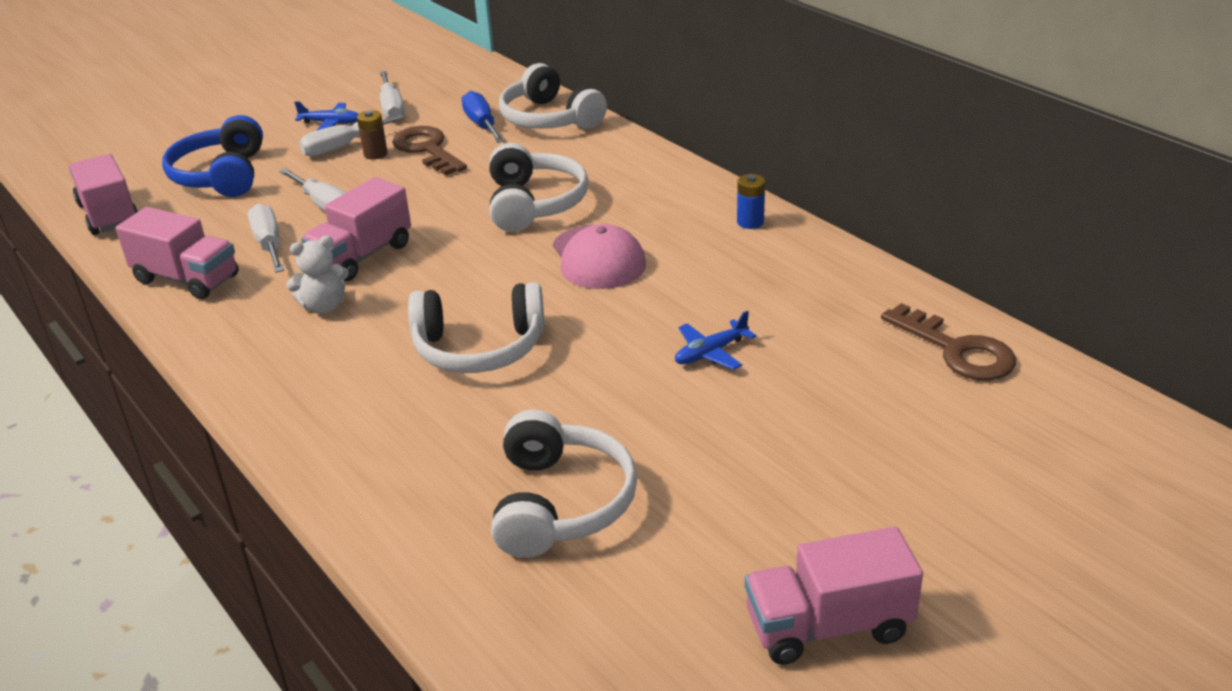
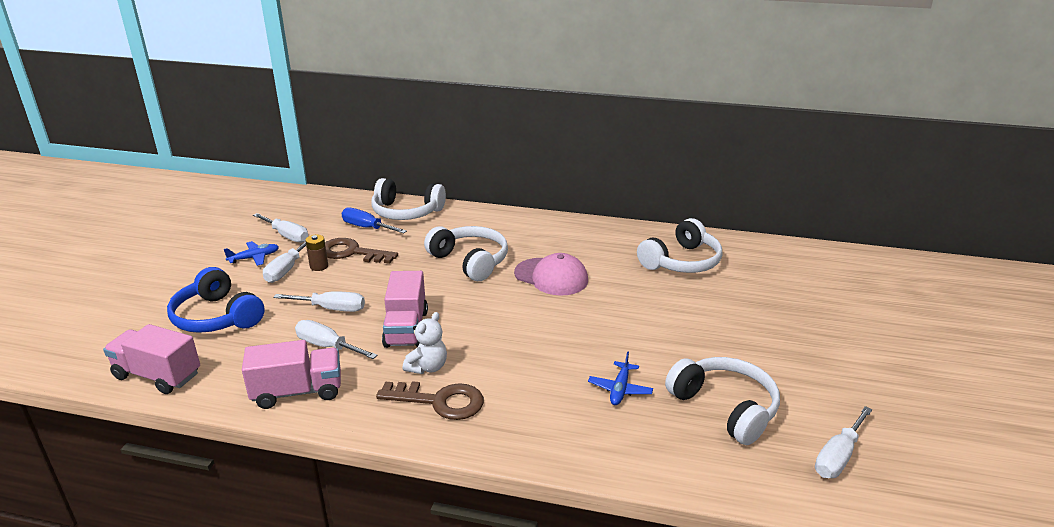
camera: 40 degrees left, 5 degrees down
(479, 348) = (560, 350): white headphones -> white headphones (681, 261)
(604, 632) = (838, 456): none -> white screwdriver
(711, 353) = (679, 302): blue plane -> blue plane (620, 389)
(750, 222) = (601, 231): blue battery -> none
(828, 626) = (911, 400): pink truck -> none
(957, 350) = (776, 257): brown key -> brown key (440, 401)

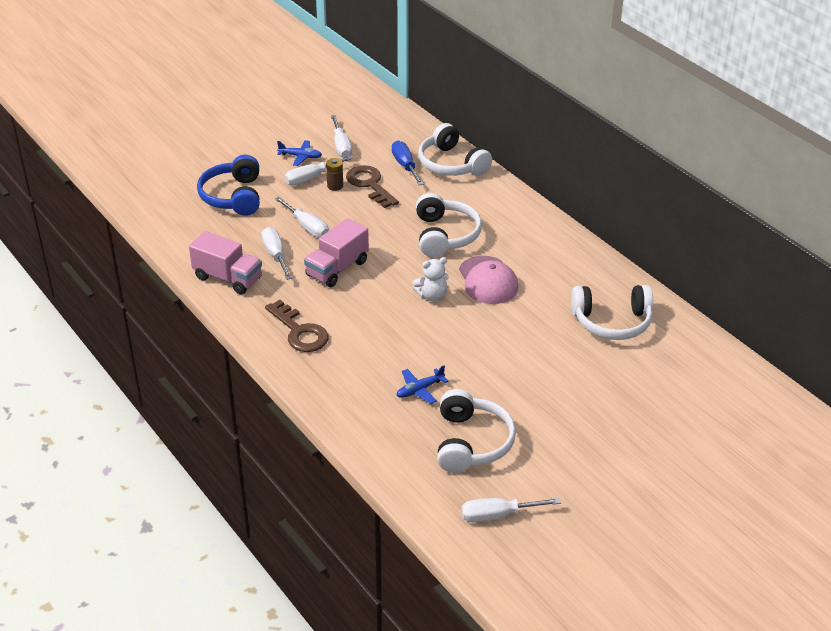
camera: 40 degrees right, 10 degrees up
(157, 375) = (165, 223): pink truck -> none
(427, 367) = (319, 304): white teddy bear -> white teddy bear (432, 296)

